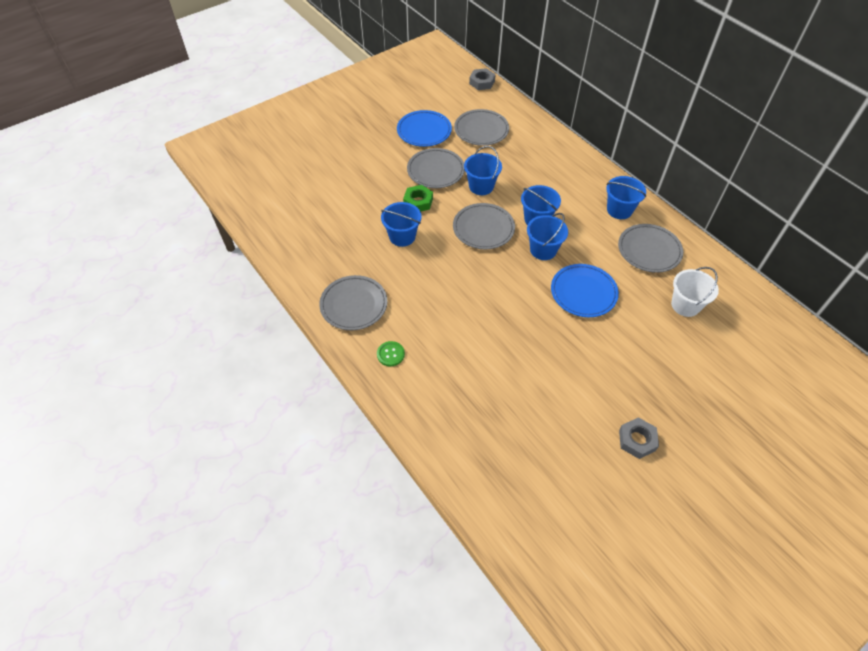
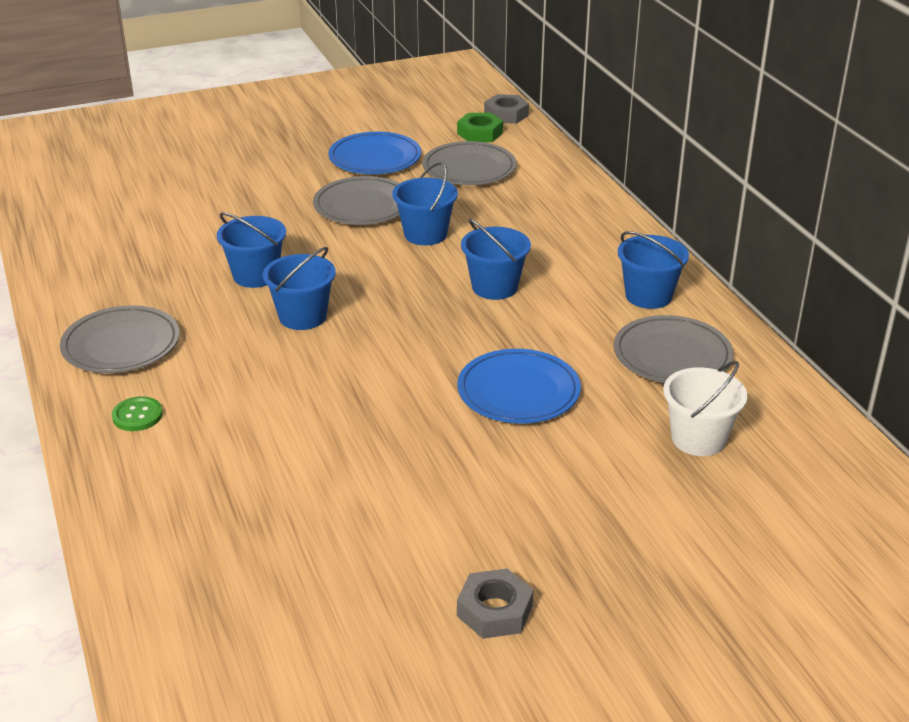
camera: 15 degrees right, 20 degrees down
(418, 202) = (309, 238): green nut -> green nut (479, 133)
(483, 228) = (396, 285): grey plate -> none
(543, 250) = (481, 326): blue bucket -> blue bucket (302, 316)

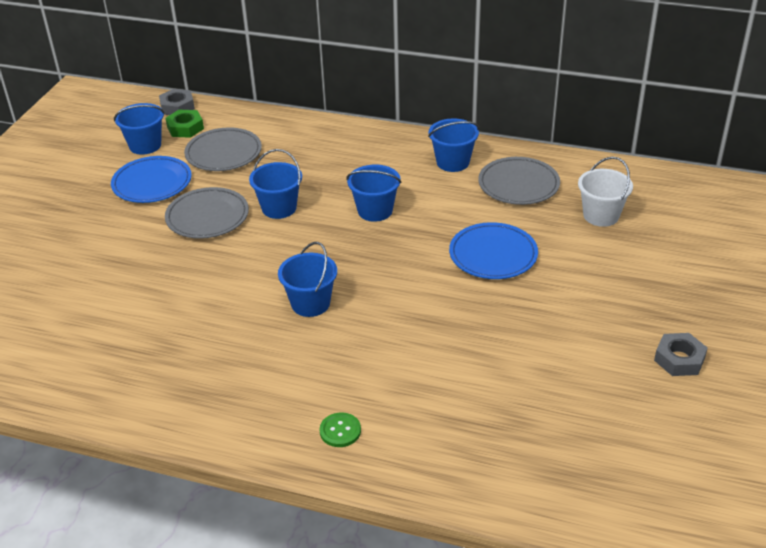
camera: 50 degrees left, 5 degrees up
(121, 345) = (241, 405): grey plate -> none
(255, 275) = (232, 302): blue bucket -> blue bucket (145, 145)

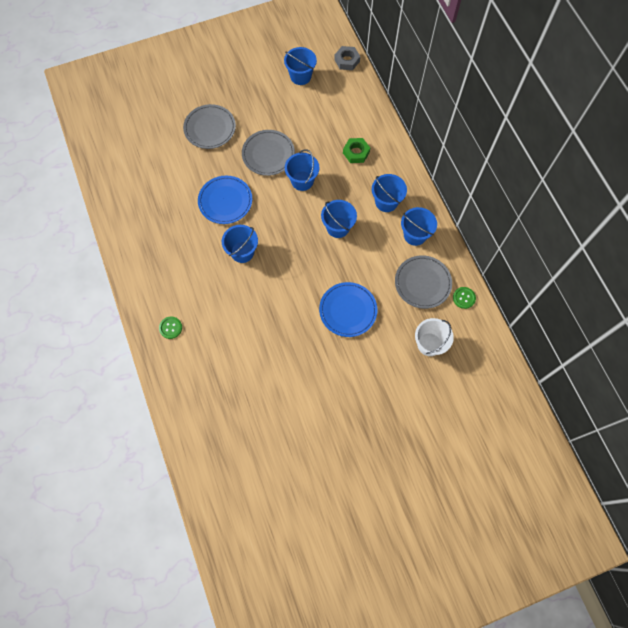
camera: 50 degrees right, 30 degrees up
(152, 183) = (273, 107): blue plate -> blue plate (225, 201)
(185, 128) = (331, 81): green nut -> green nut (356, 152)
(223, 153) = (325, 117): grey plate -> grey plate (210, 128)
(387, 162) = (386, 202): none -> blue bucket
(568, 166) = (464, 298): none -> green button
(679, 359) = (334, 452): grey nut -> none

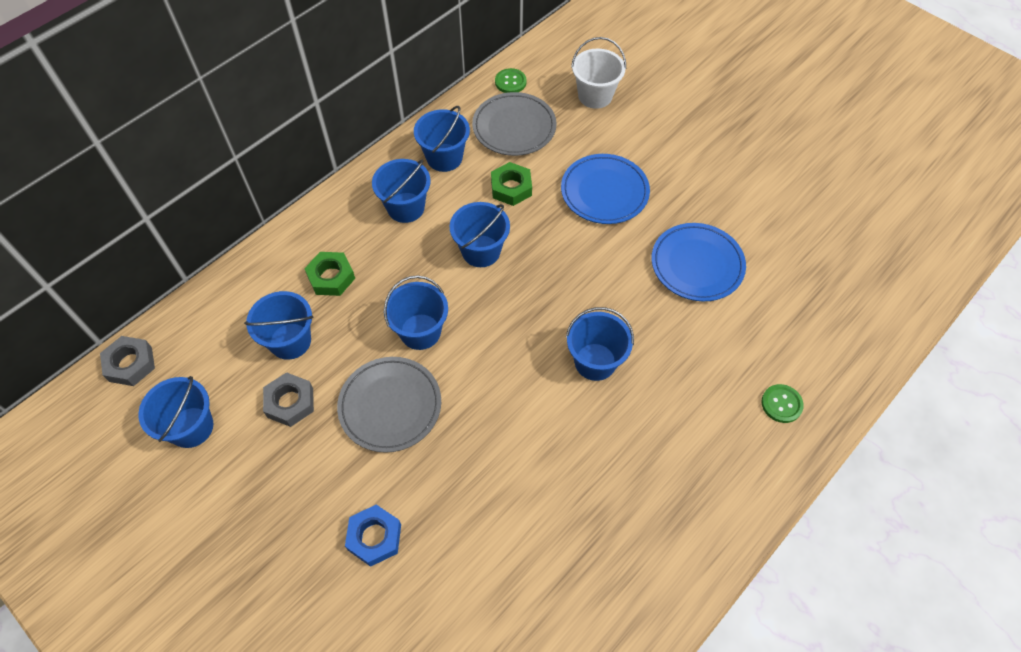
camera: 115 degrees left, 10 degrees down
(210, 128) = (374, 537): grey plate -> blue nut
(225, 201) = (517, 432): blue plate -> blue plate (697, 265)
(292, 116) = (290, 402): none -> grey nut
(326, 125) = (290, 341): none -> blue bucket
(375, 261) = (511, 188): none -> green nut

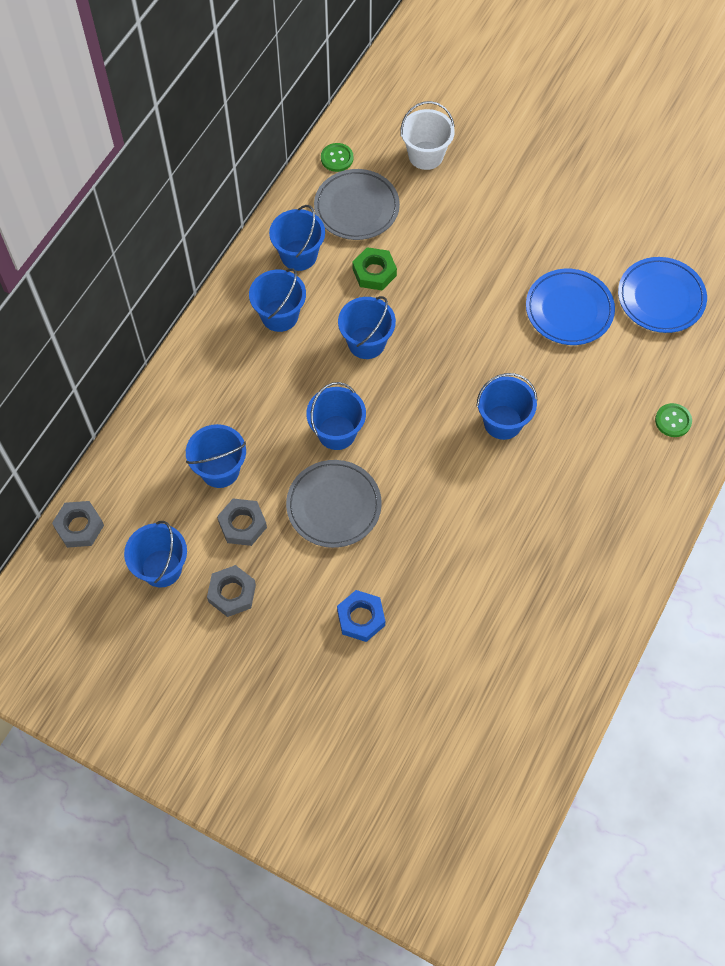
camera: 15 degrees left, 5 degrees up
(250, 473) = (232, 593): none -> grey nut
(331, 277) = (234, 401): green nut -> none
(604, 192) = (464, 256): blue plate -> blue plate (661, 298)

